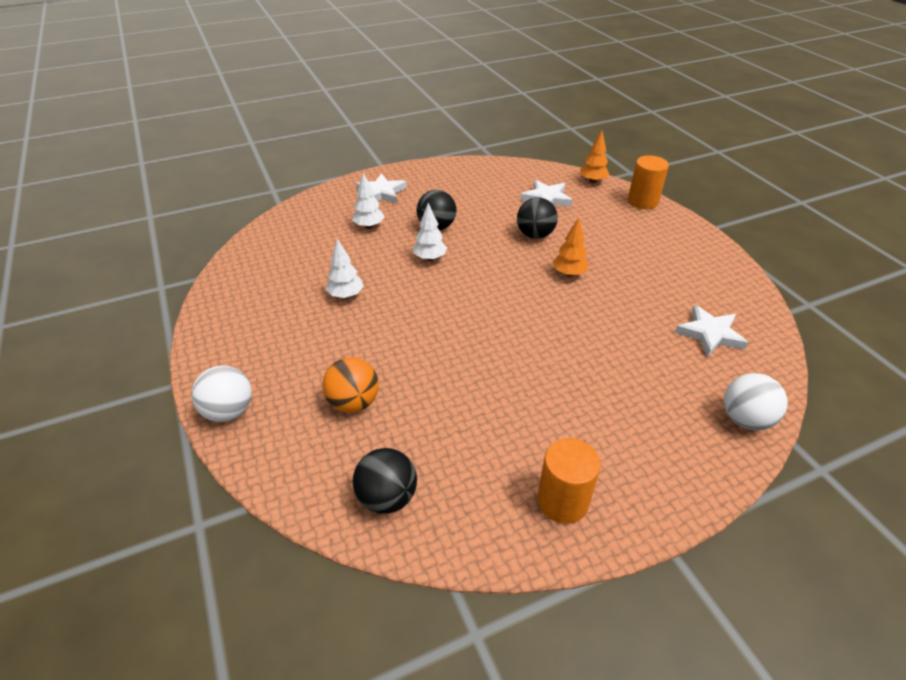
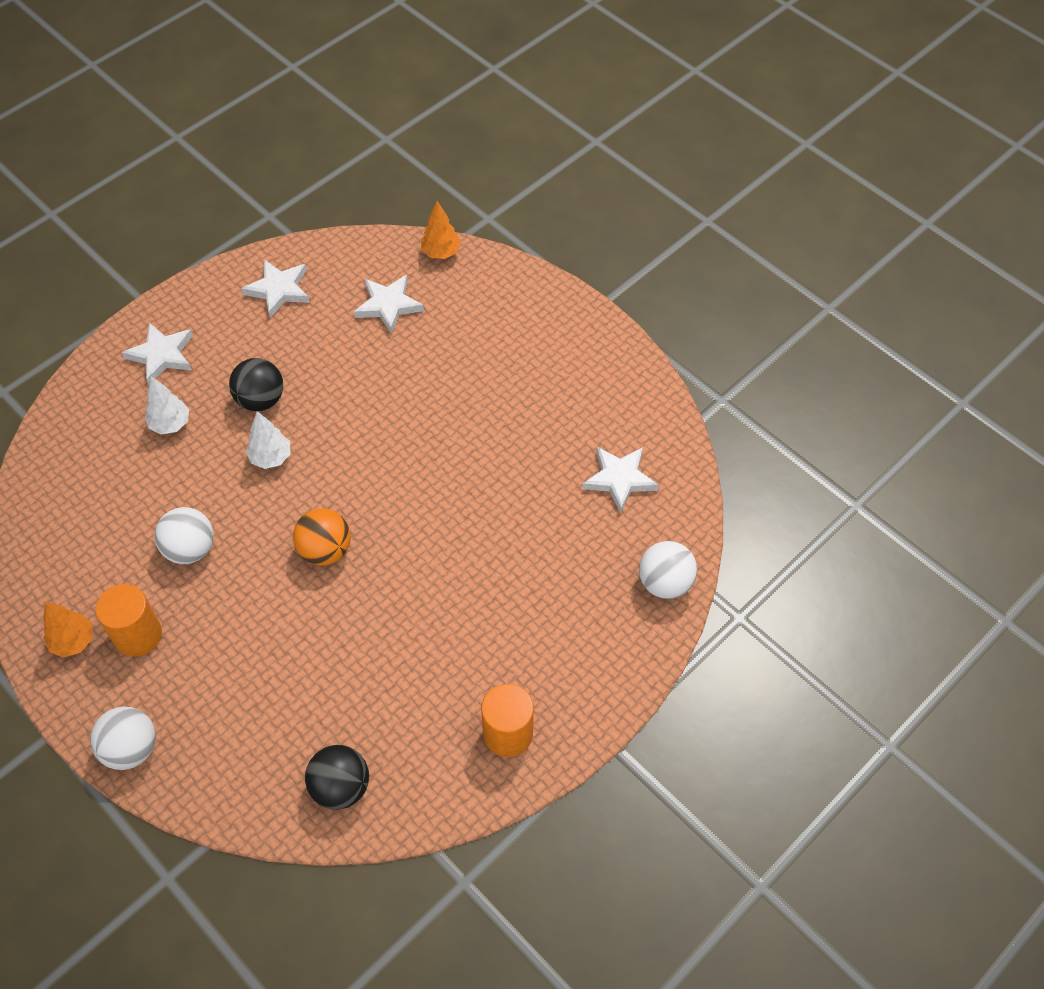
camera: 20 degrees left, 15 degrees up
(346, 295) = (190, 549): white tree -> white ball
(353, 402) = (263, 693): orange ball -> orange ball (325, 550)
(473, 178) = (279, 290): none -> white star
(535, 235) = (391, 378): black ball -> none
(569, 273) = (447, 433): orange tree -> orange tree (73, 641)
(642, 201) = (512, 276): orange cylinder -> orange cylinder (138, 635)

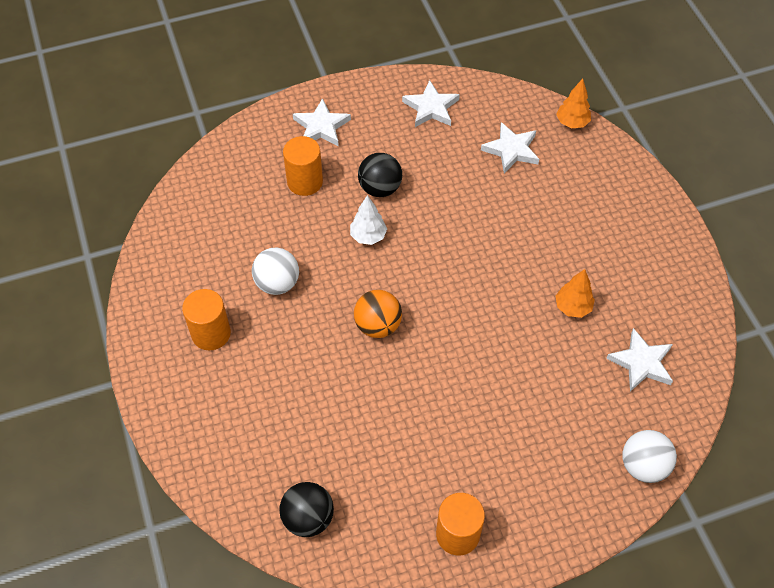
camera: 25 degrees right, 0 degrees up
(73, 641) = (163, 319): orange tree -> orange tree (572, 307)
(131, 749) = (168, 418): white ball -> none
(170, 424) = (305, 182): white tree -> orange cylinder

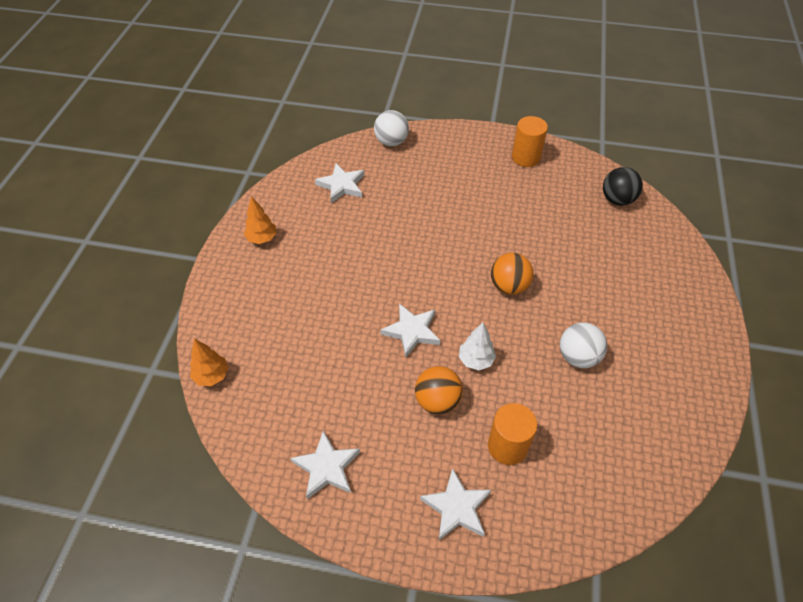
camera: 150 degrees left, 5 degrees down
(211, 333) = (652, 342): orange cylinder -> none
(380, 188) = (437, 401): black ball -> orange ball
(511, 150) = (290, 377): white star -> white star (412, 331)
(572, 307) = (355, 234): orange tree -> orange tree (262, 239)

